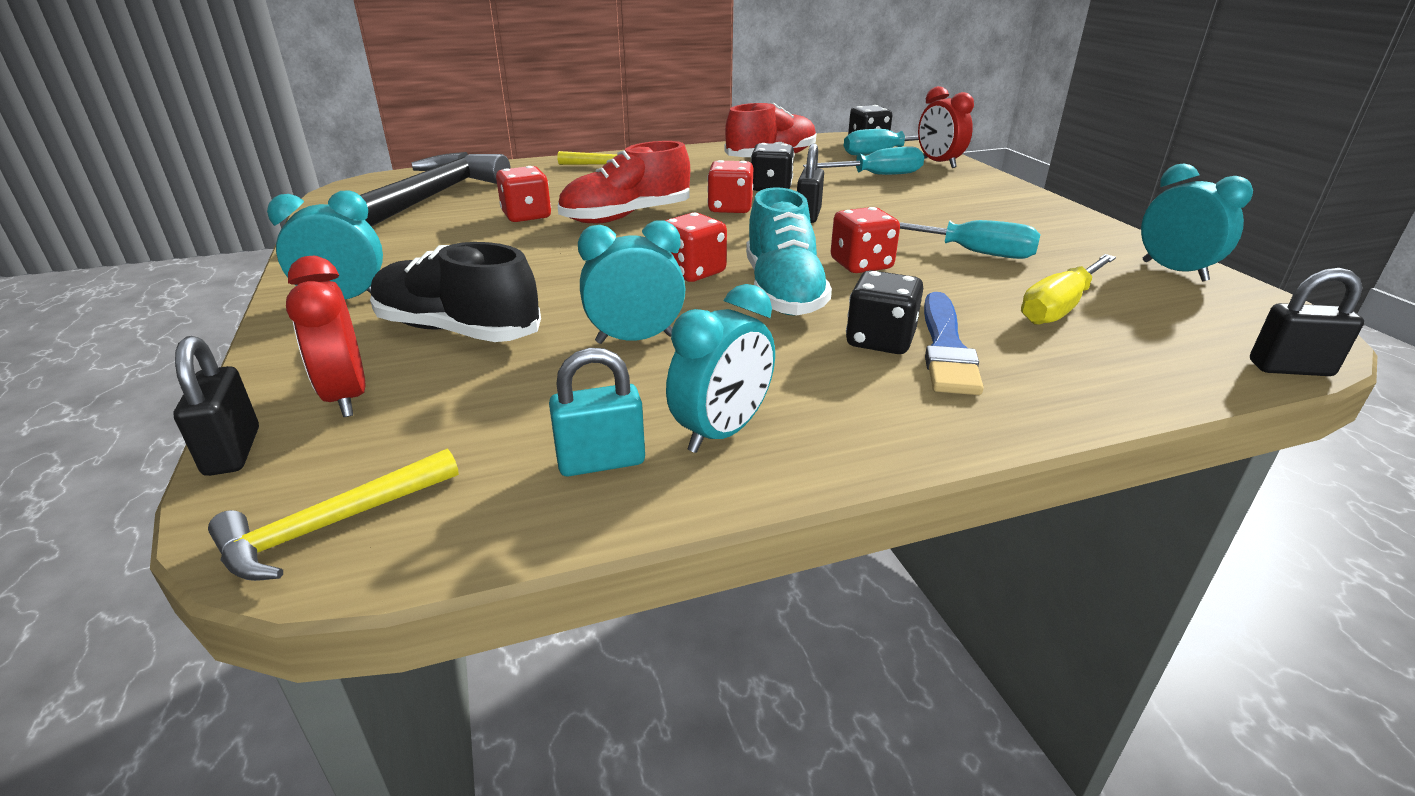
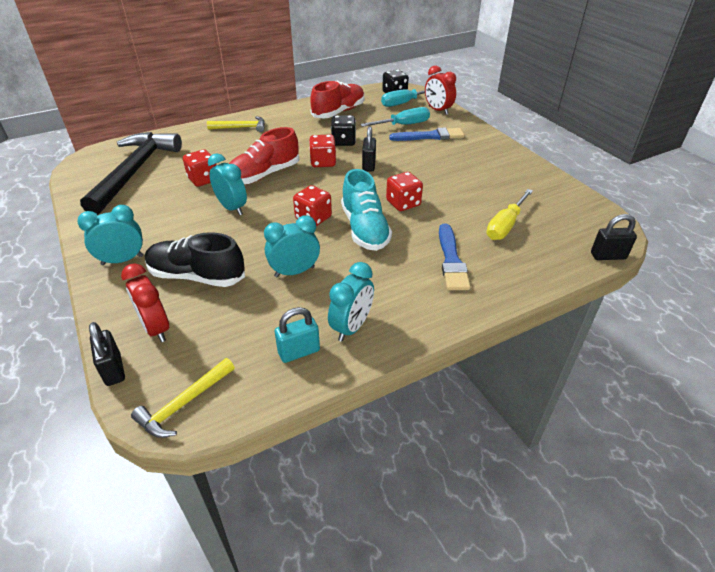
camera: 10 degrees left, 10 degrees up
(880, 340) = (419, 259): black dice -> none
(921, 190) = (430, 136): none -> blue brush
(972, 252) = (461, 188): turquoise screwdriver -> none
(1174, 271) = (561, 193): turquoise clock -> turquoise clock (232, 208)

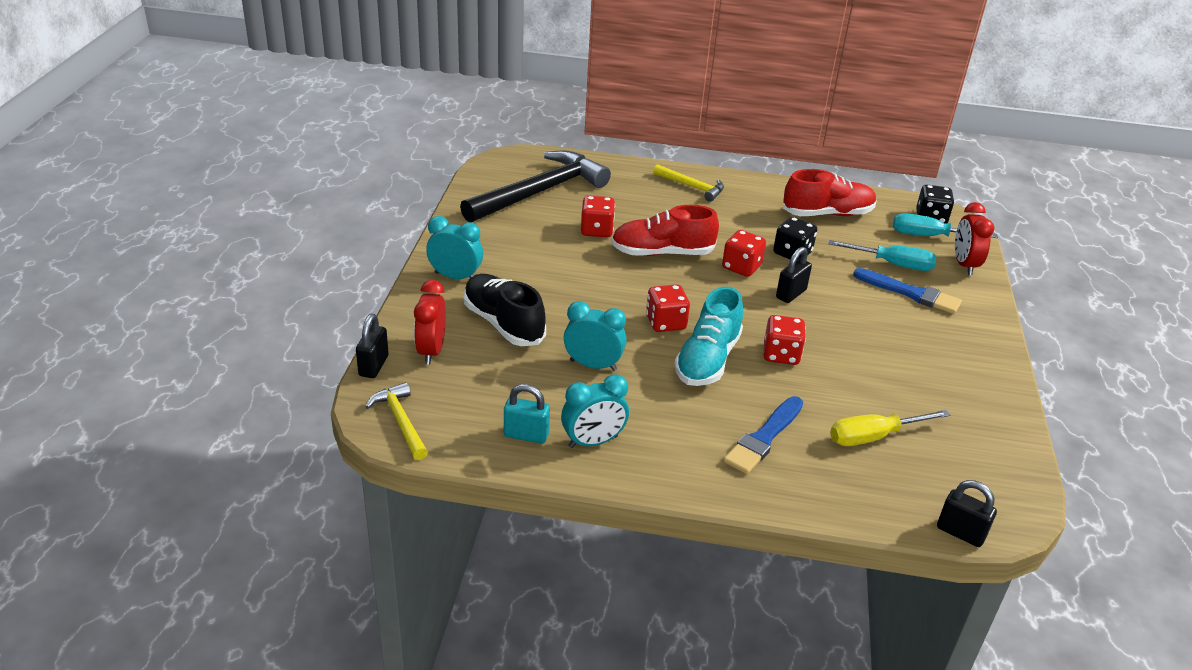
camera: 35 degrees right, 5 degrees down
(184, 404) = (401, 421): yellow hammer -> yellow hammer turned 75 degrees clockwise
(232, 208) = (596, 273): turquoise clock -> none

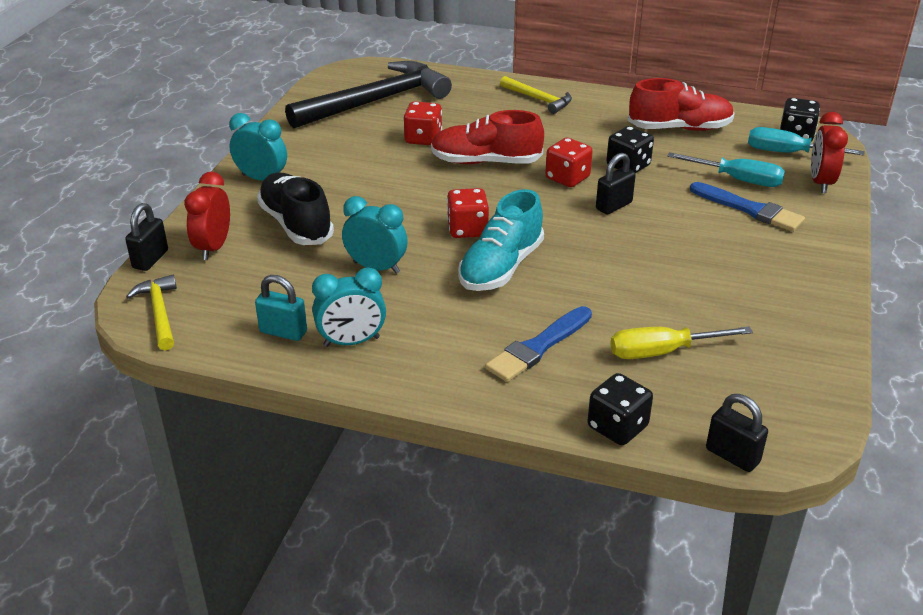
camera: 10 degrees right, 0 degrees up
(781, 354) = (583, 265): red dice -> none
(855, 511) = (617, 427): none -> black dice

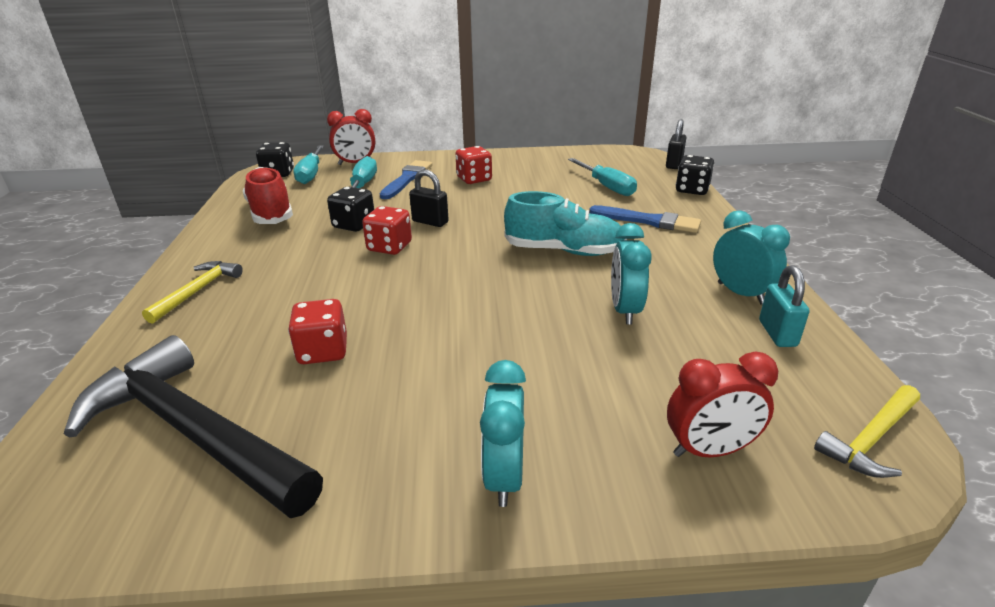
camera: 110 degrees left, 5 degrees down
(150, 259) = (801, 510): black padlock -> none
(296, 224) = (595, 393): black shoe -> none
(467, 229) = (517, 277): red dice -> red dice (474, 179)
(486, 162) = (372, 294): red shoe -> none
(661, 352) = (607, 187): yellow screwdriver -> turquoise screwdriver

